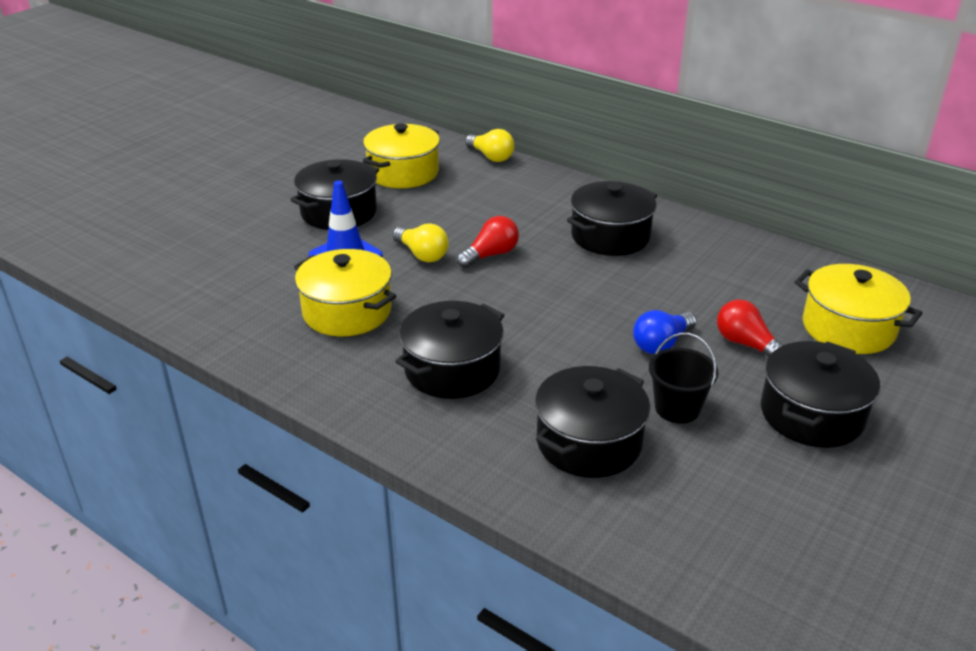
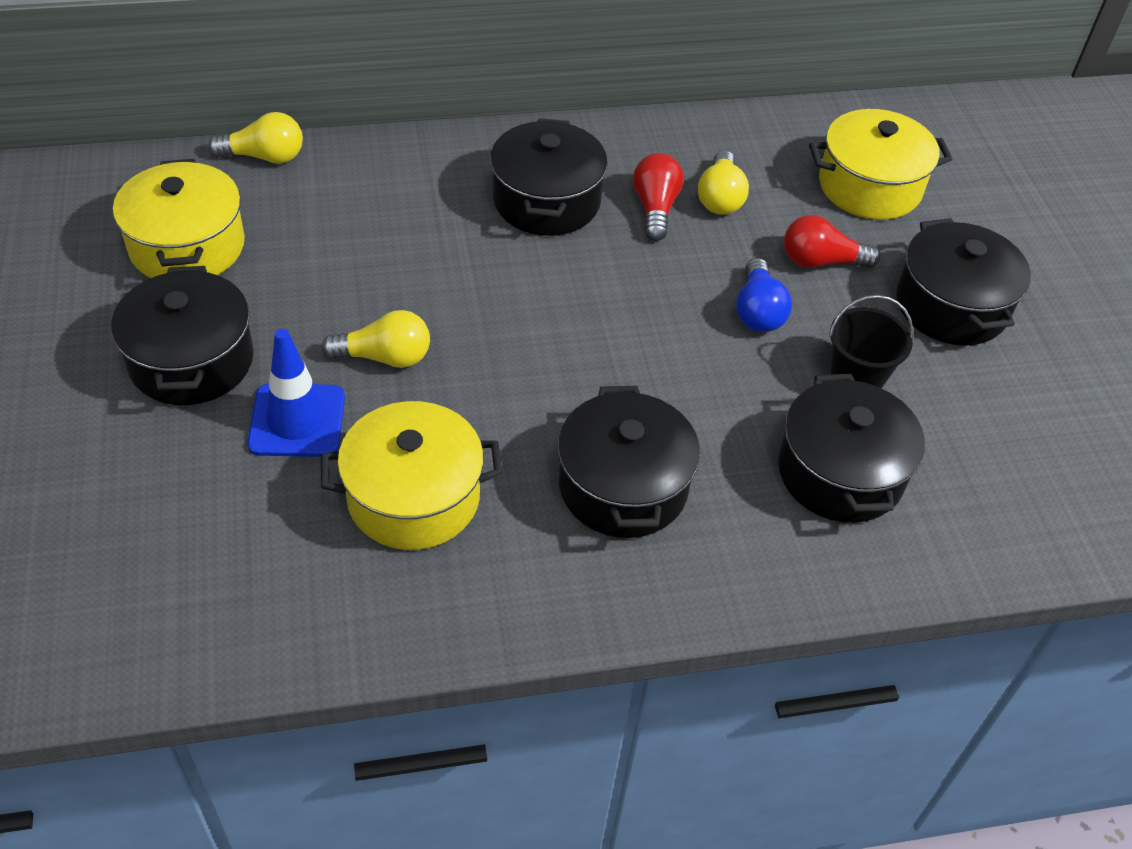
camera: 50 degrees left, 15 degrees up
(490, 255) = (460, 307): red light bulb -> red light bulb (655, 208)
(724, 283) = (720, 197): none -> yellow light bulb

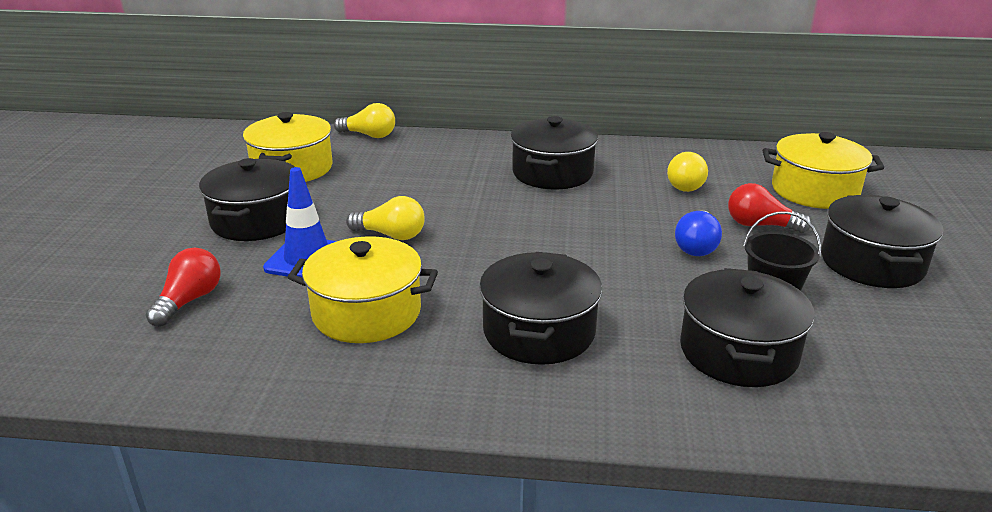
camera: 20 degrees right, 20 degrees down
(655, 208) = (633, 184): red light bulb -> red light bulb (189, 301)

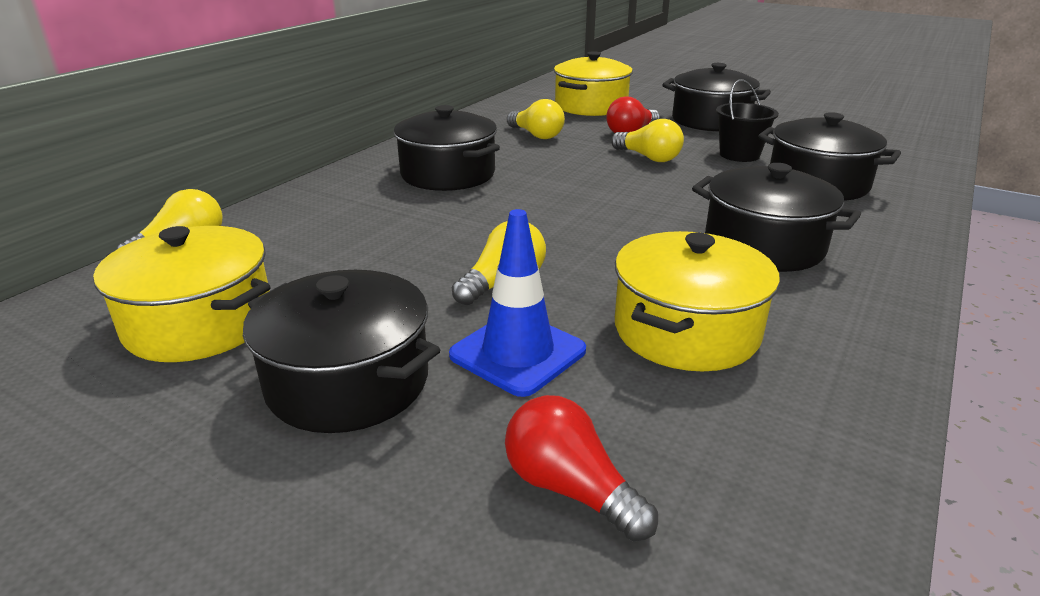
camera: 65 degrees left, 0 degrees up
(696, 246) = (648, 157): blue light bulb -> yellow light bulb

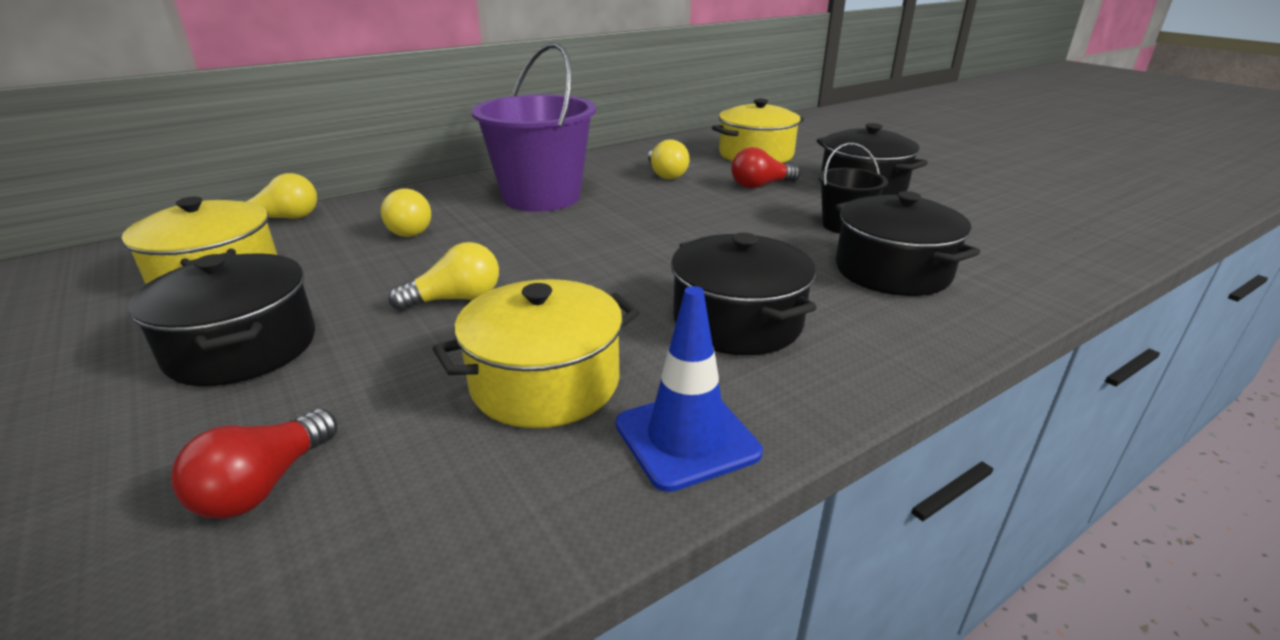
camera: 25 degrees right, 0 degrees up
(448, 174) = (541, 197): black pot -> purple bucket
(518, 353) = (384, 361): blue traffic cone -> blue traffic cone (686, 438)
(570, 489) = (264, 485): red light bulb -> red light bulb turned 135 degrees counterclockwise
(648, 157) = (743, 212): yellow light bulb -> yellow light bulb (409, 229)

